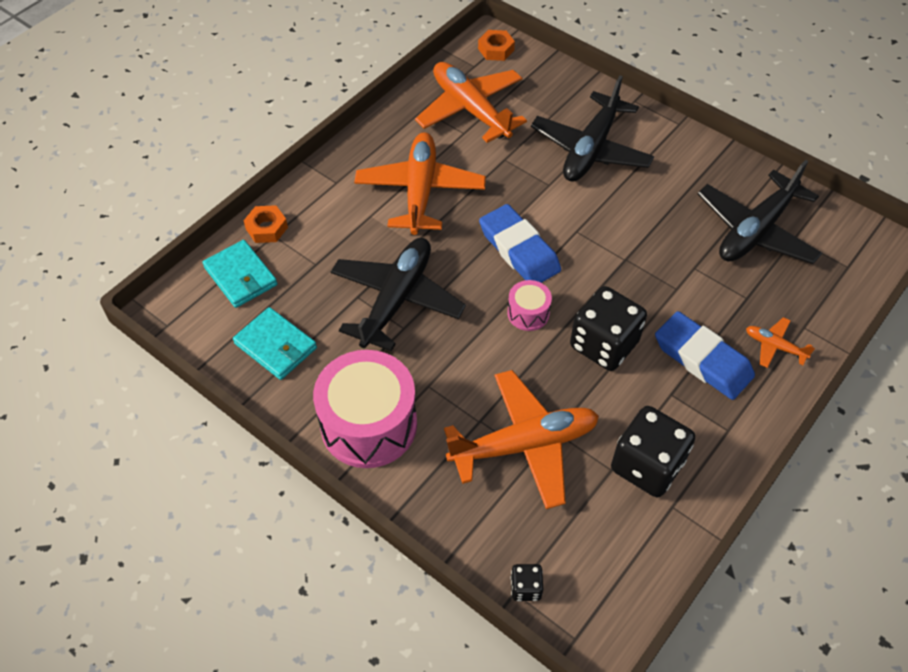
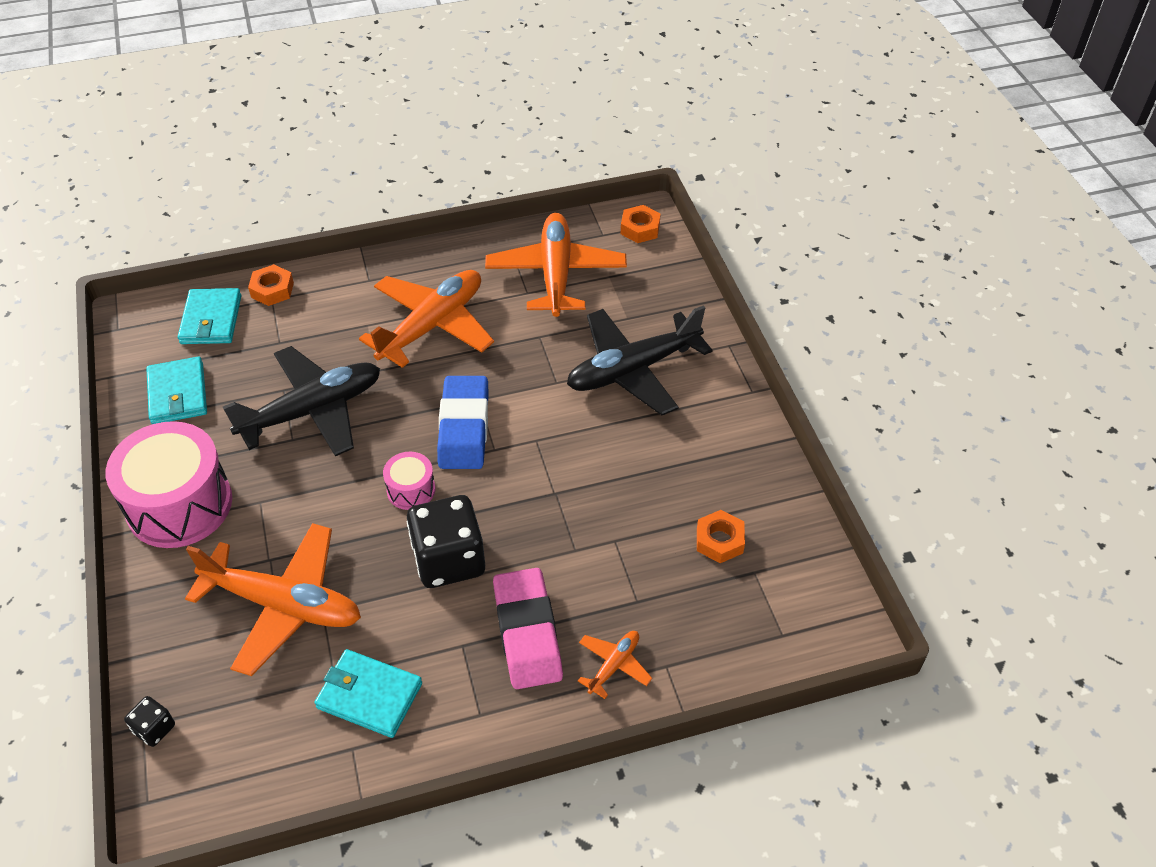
camera: 35 degrees right, 5 degrees down
(647, 465) = (369, 695): black dice -> turquoise wallet
(702, 359) = (527, 632): blue eraser -> pink eraser
(756, 230) = (719, 541): black plane -> orange nut
(774, 346) = (614, 665): orange plane -> orange plane turned 60 degrees clockwise

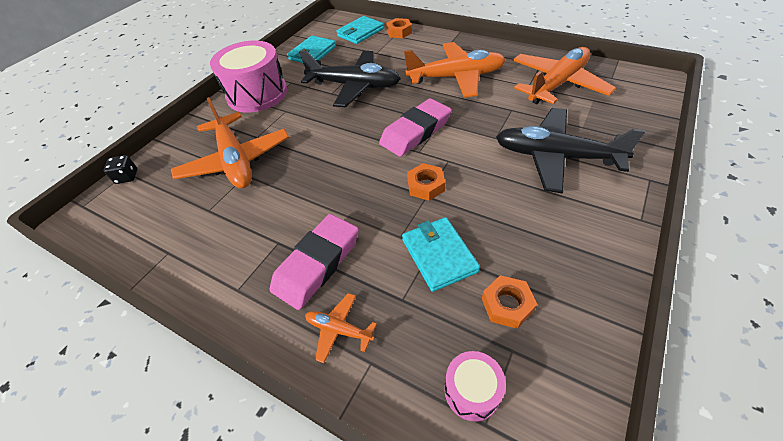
camera: 50 degrees right, 0 degrees up
(369, 695) = (208, 232): turquoise wallet -> turquoise wallet (439, 255)
(411, 490) = (353, 145): pink drum -> pink drum (472, 391)
(449, 560) = (327, 192): black dice -> none
(464, 427) = (415, 131): blue eraser -> pink eraser
(614, 665) = (339, 330): orange plane -> orange plane turned 150 degrees counterclockwise
(640, 229) = (643, 84): orange nut -> orange nut (426, 186)

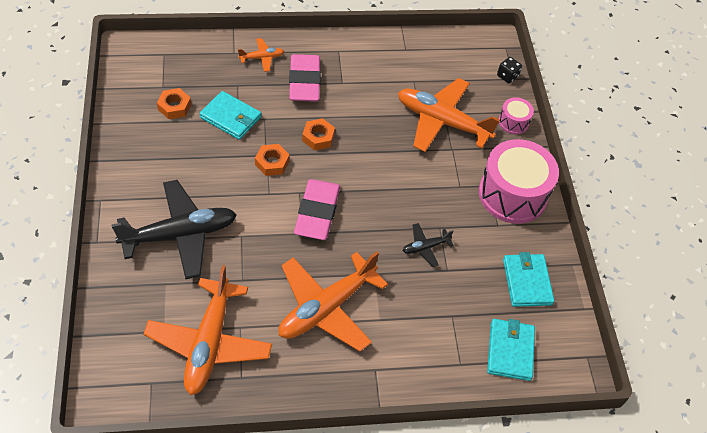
camera: 135 degrees right, 5 degrees up
(354, 86) = (425, 247): black plane -> black plane, size x0.45
(399, 32) = (460, 374): orange nut -> orange nut (318, 137)
(472, 391) = (176, 62): pink drum -> pink drum (513, 122)

